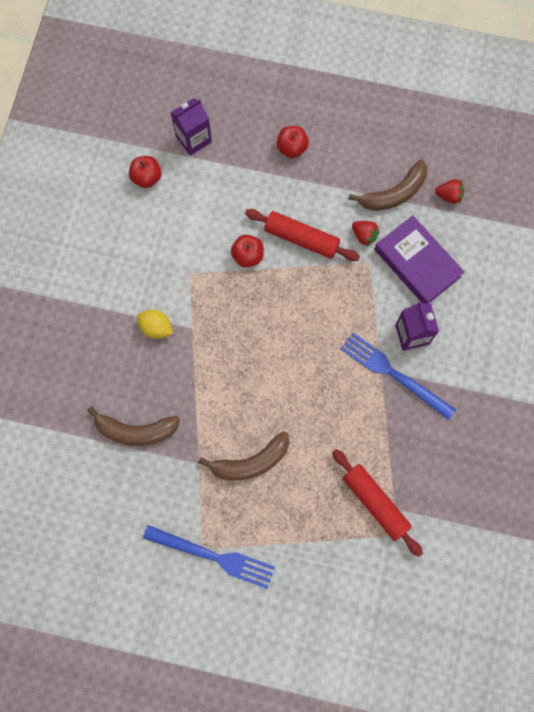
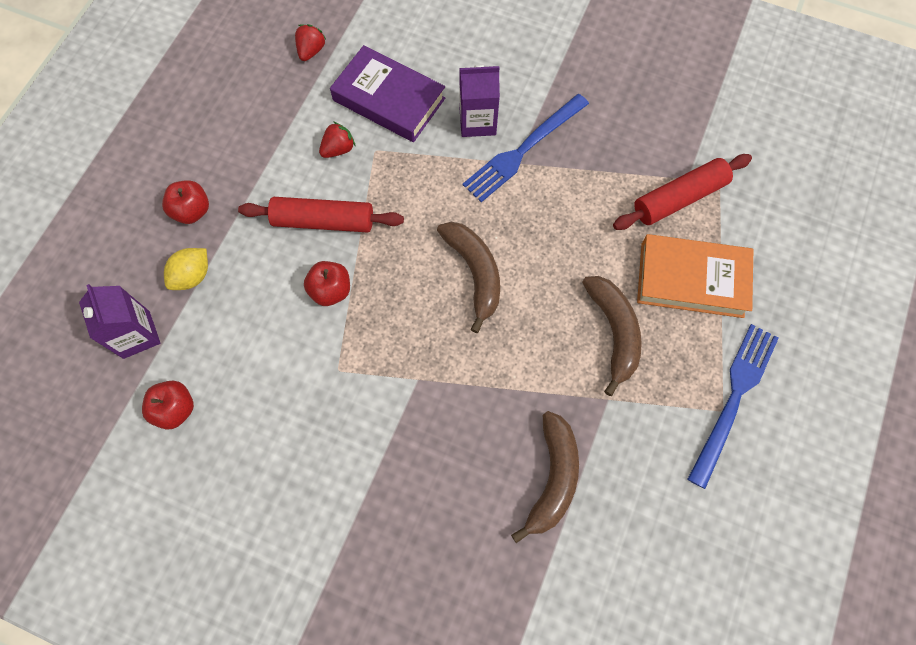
camera: 80 degrees left, 5 degrees down
(156, 328) = (407, 428): yellow lemon -> yellow lemon (192, 276)
(301, 239) = (323, 221): red rolling pin -> red rolling pin turned 60 degrees clockwise
(305, 518) = (691, 279): none -> orange book
(394, 193) = (291, 106): brown banana -> brown banana (474, 273)
(417, 263) = (389, 99): purple book -> purple book turned 60 degrees clockwise

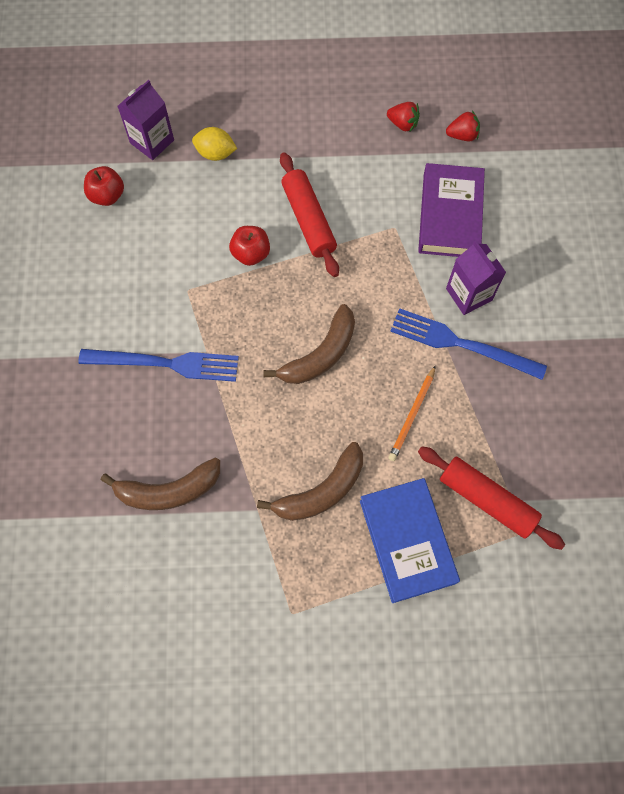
camera: 65 degrees right, 0 degrees up
(192, 211) = (269, 125): red apple -> none
(338, 149) = (380, 200): red strawberry -> red strawberry (403, 124)
(573, 221) = (412, 415): none -> orange pencil
(691, 279) = (407, 541): orange book -> blue book
(734, 398) = (307, 620): blue fork -> blue fork (165, 364)

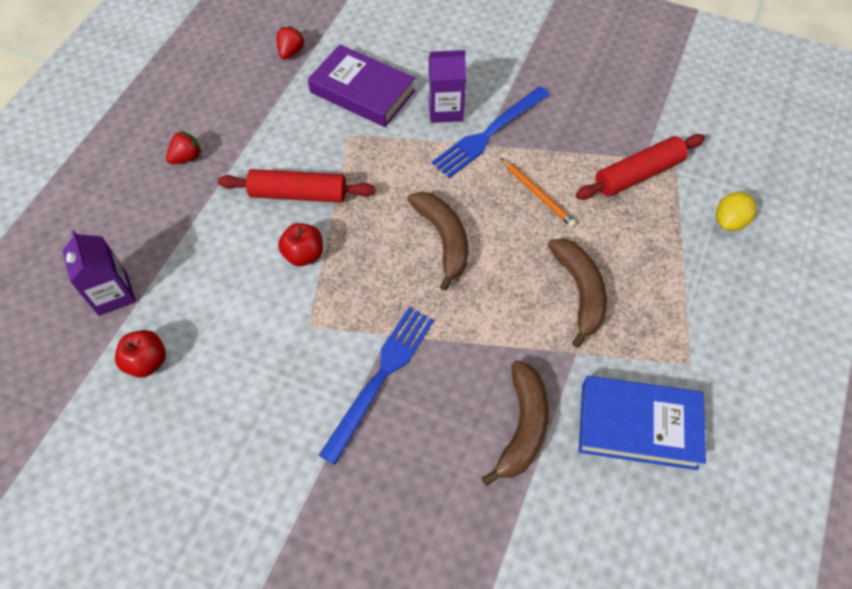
camera: 65 degrees left, 10 degrees down
(215, 153) = (170, 242): yellow lemon -> yellow lemon (729, 221)
(403, 124) = (249, 86): red strawberry -> red strawberry (187, 157)
(407, 541) = (653, 245): blue book -> blue book (638, 425)

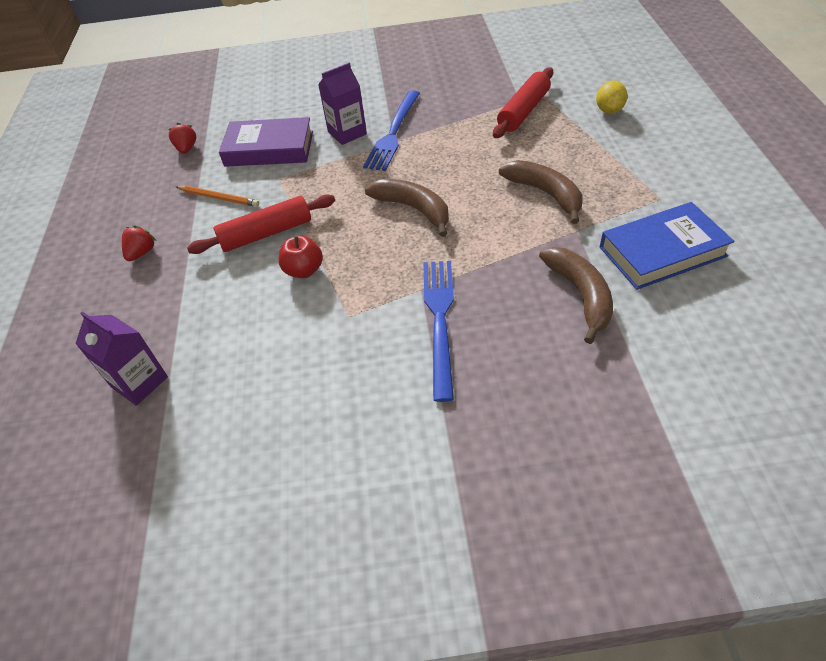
camera: 25 degrees left, 10 degrees down
(147, 362) = (214, 416): red apple -> none
(538, 194) = (462, 152): orange pencil -> orange pencil (219, 198)

